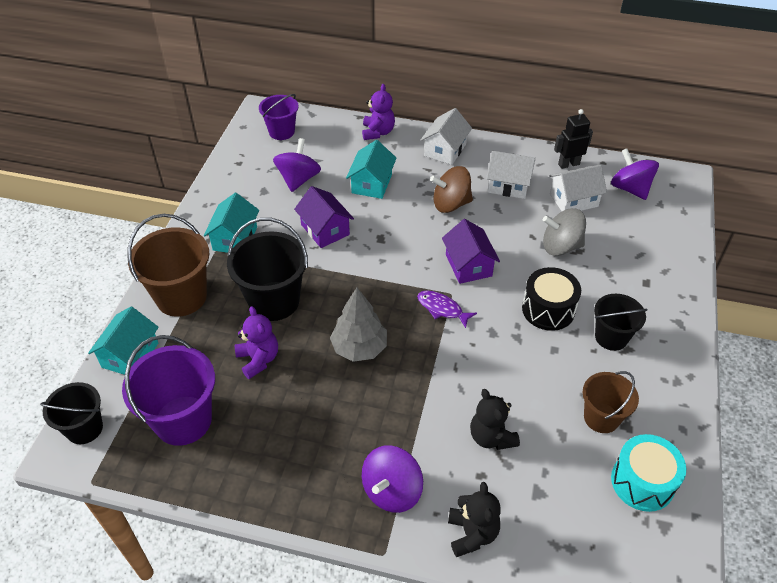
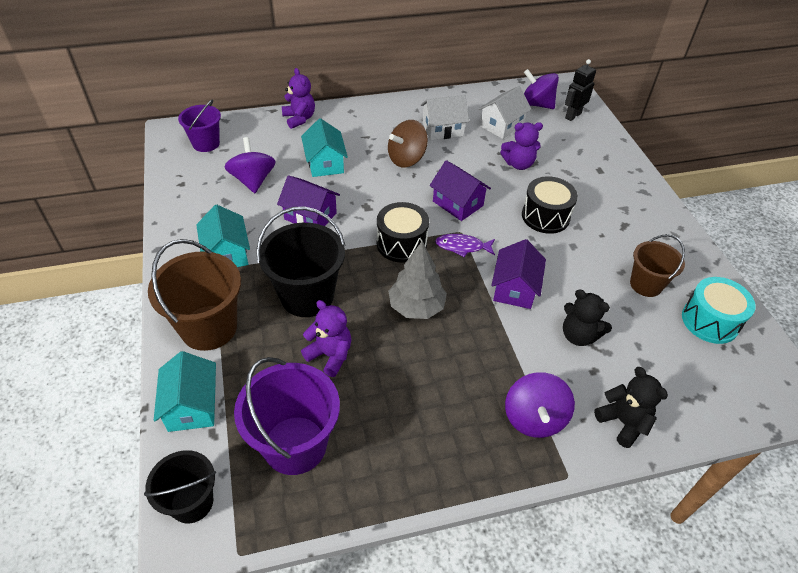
camera: 30 degrees left, 0 degrees up
(387, 285) = (401, 244): none -> black drum
(445, 150) = (369, 117): white house -> none
(462, 367) = (514, 288): none -> purple house
(561, 246) = (518, 164): grey spinning top -> purple teddy bear
(568, 164) = (477, 99): black robot -> black robot (572, 115)
(611, 337) = (606, 220): black bucket -> none

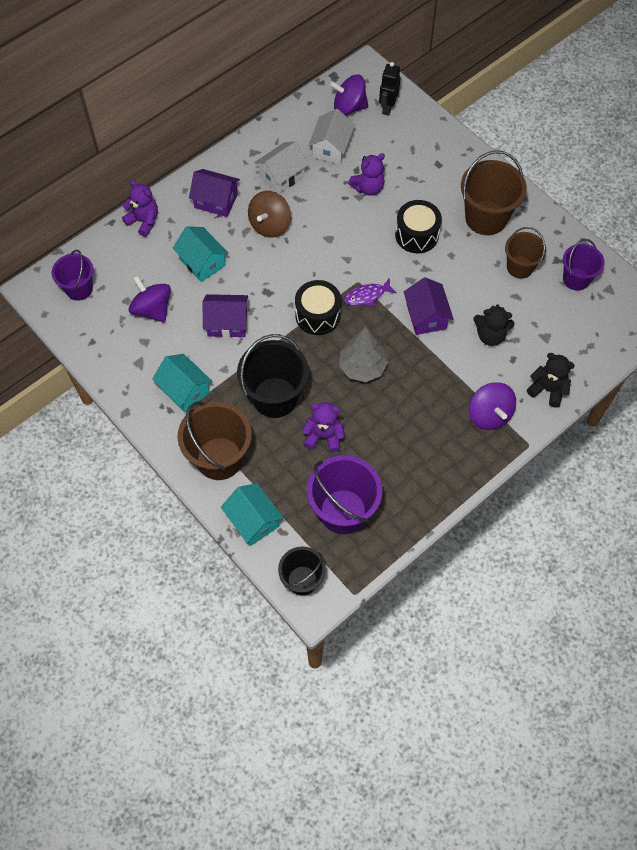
camera: 25 degrees left, 15 degrees up
(457, 203) = (340, 254): purple house -> purple house (216, 201)
(628, 228) = (486, 218): none -> brown bucket
(710, 321) = (576, 279): turquoise drum -> purple bucket

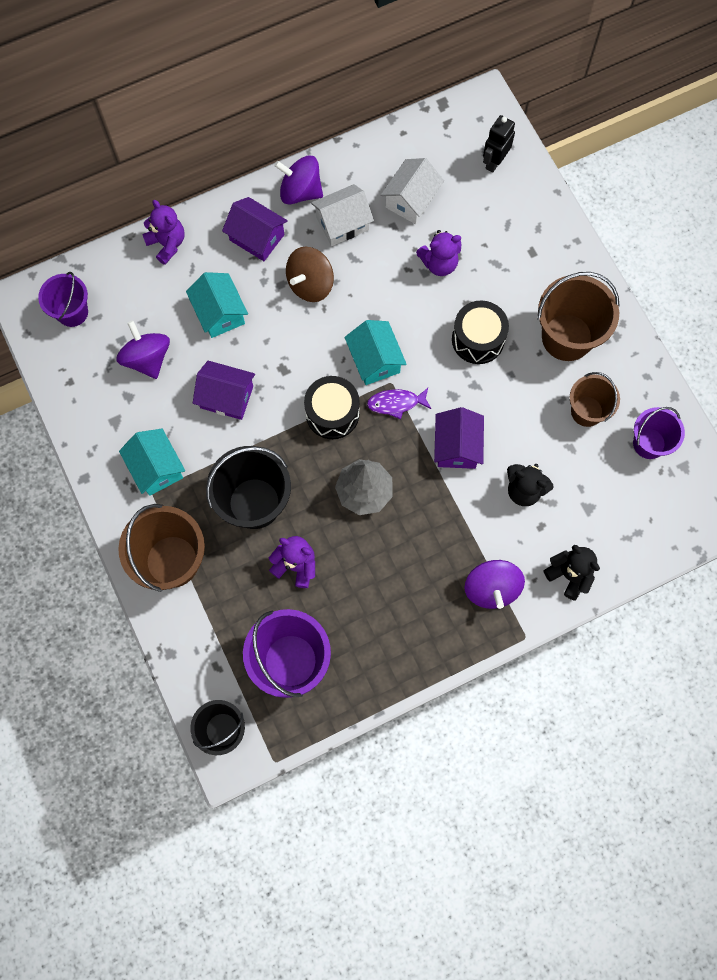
camera: 15 degrees right, 10 degrees up
(253, 520) = (189, 645): turquoise house -> turquoise house (375, 360)
(349, 107) = (448, 150): purple spinning top -> purple spinning top (300, 191)

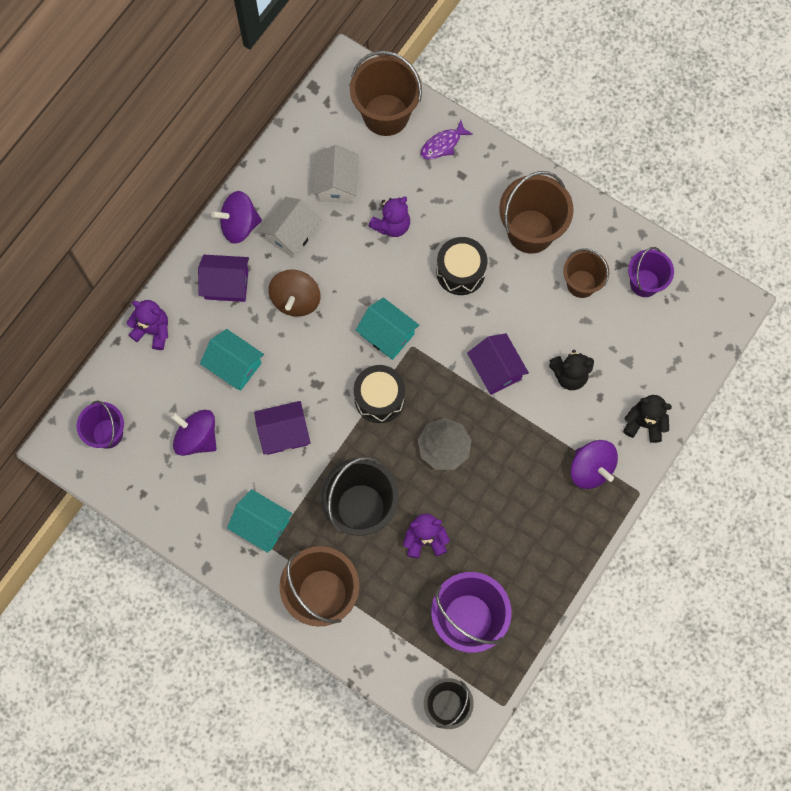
camera: 30 degrees left, 0 degrees up
(396, 403) = (426, 361): purple fish -> purple fish (443, 144)
(494, 162) = (386, 115): black robot -> brown bucket

